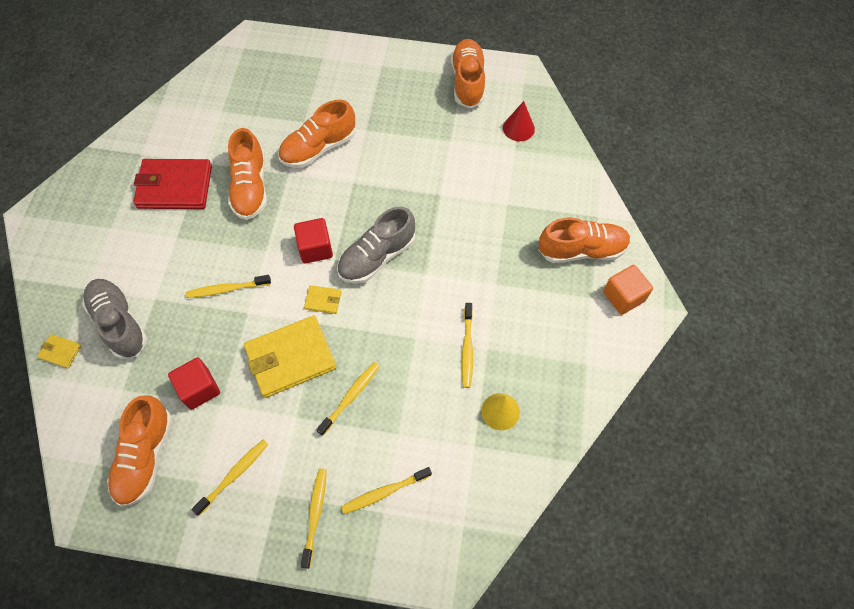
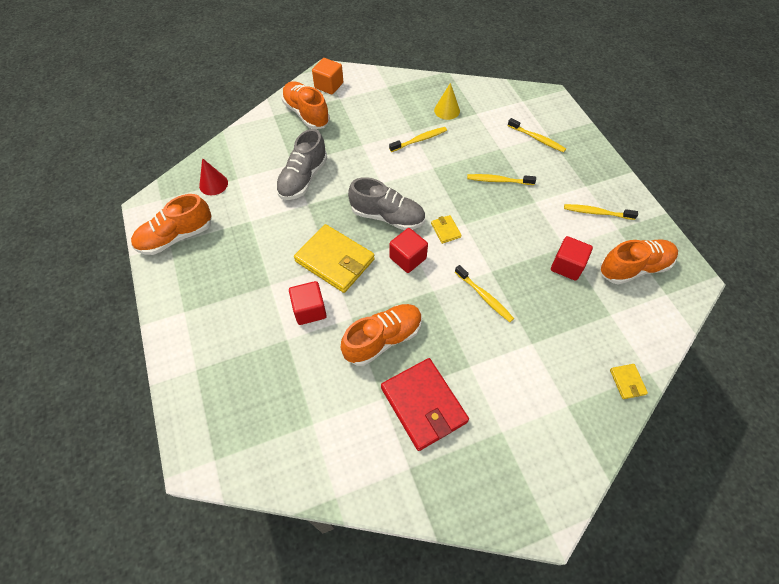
camera: 120 degrees left, 5 degrees down
(119, 323) = (570, 354): grey shoe -> grey shoe (303, 178)
(290, 358) = (501, 226): yellow wallet -> yellow wallet (334, 260)
(315, 515) = (578, 162): yellow toothbrush -> none
(318, 148) = (309, 310): orange shoe -> red cube

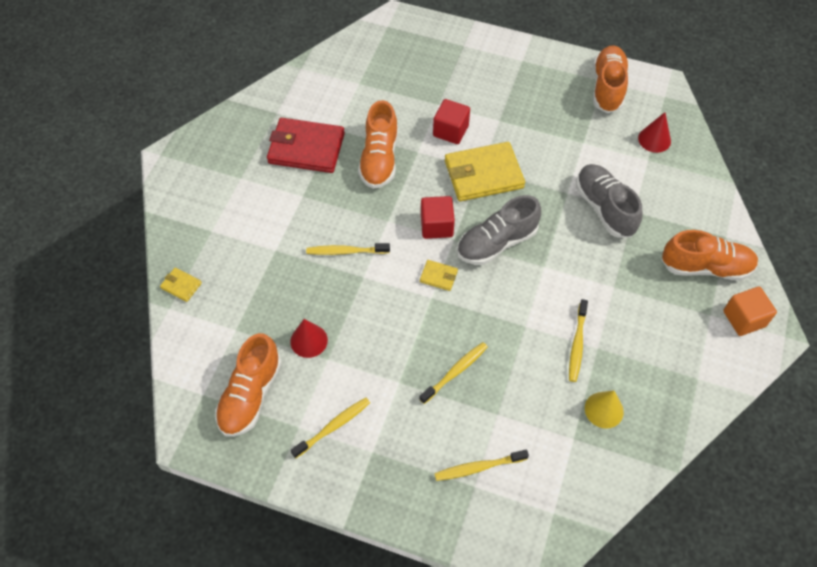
camera: 130 degrees right, 0 degrees up
(567, 266) = (309, 340): red cube -> red cone

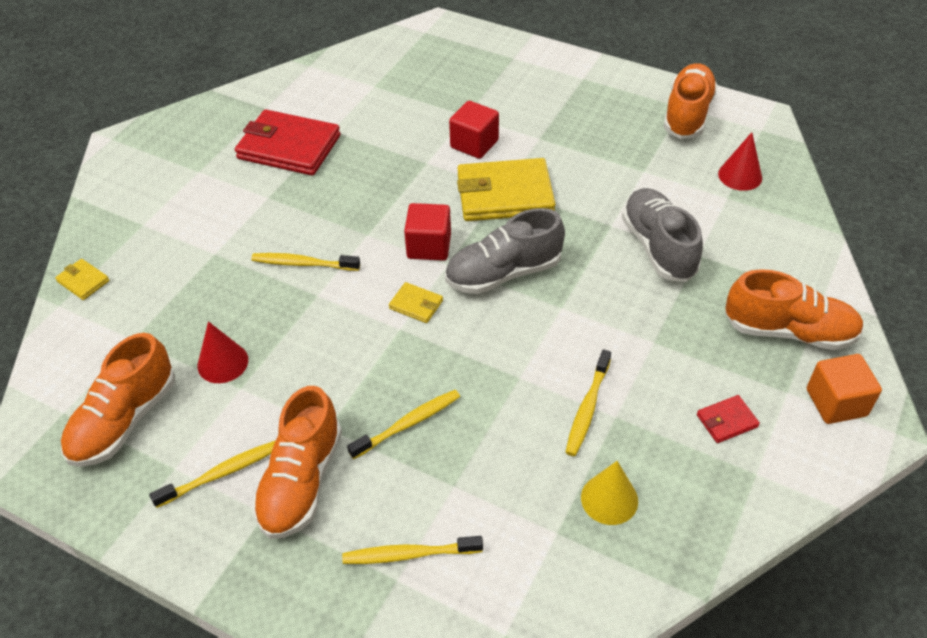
camera: 10 degrees right, 10 degrees down
(379, 159) = (376, 166): orange shoe -> orange shoe (301, 481)
(673, 342) = (727, 421): none -> red wallet

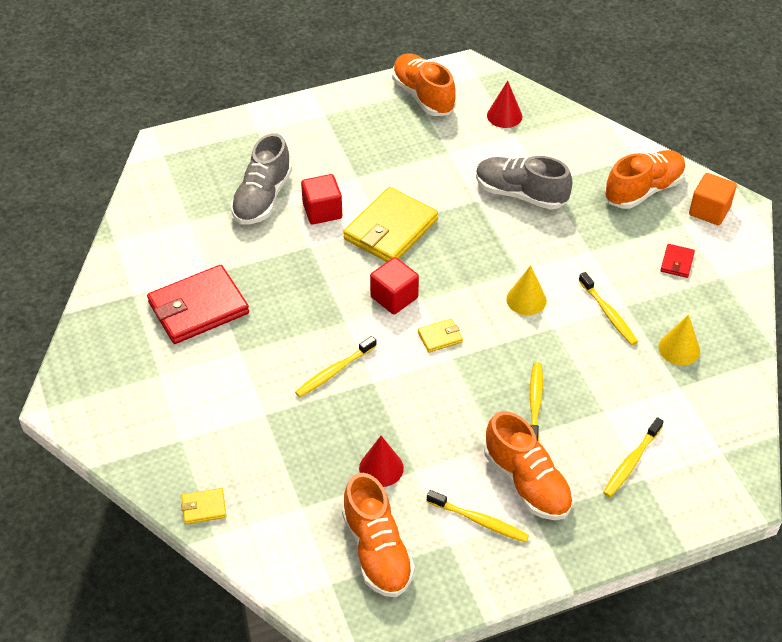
camera: 50 degrees left, 0 degrees up
(221, 474) = (479, 521): yellow toothbrush -> yellow toothbrush turned 105 degrees clockwise
(503, 273) = (461, 278): grey shoe -> grey shoe (262, 198)
(531, 335) = (526, 299): none -> yellow cone

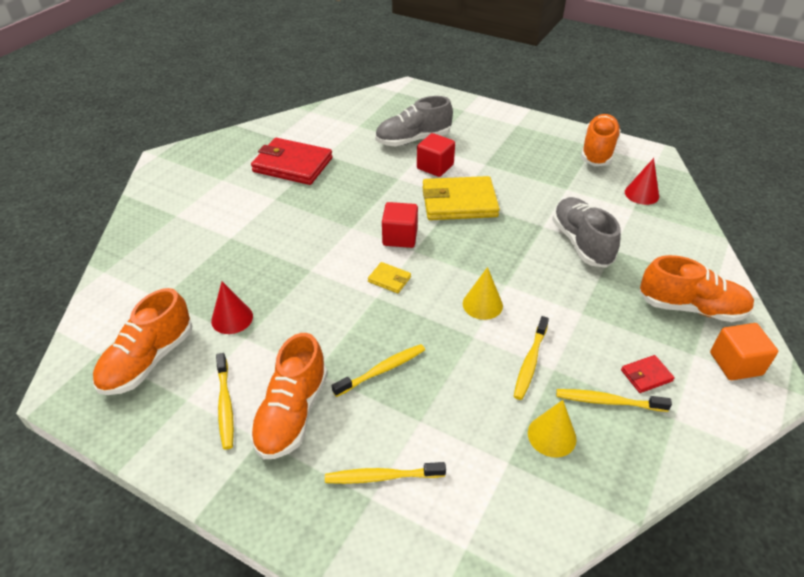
camera: 50 degrees right, 5 degrees down
(204, 507) = (125, 254): yellow wallet -> none
(334, 372) = (300, 247): yellow toothbrush -> yellow toothbrush (608, 401)

